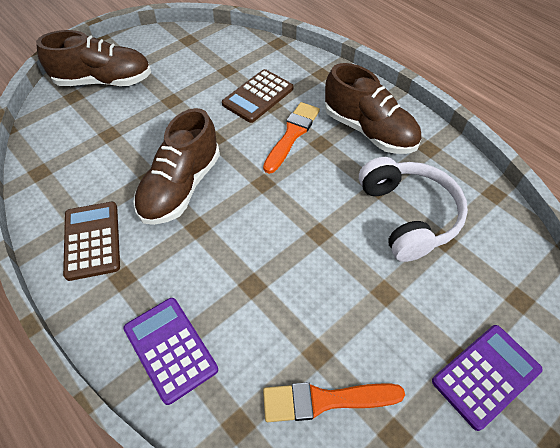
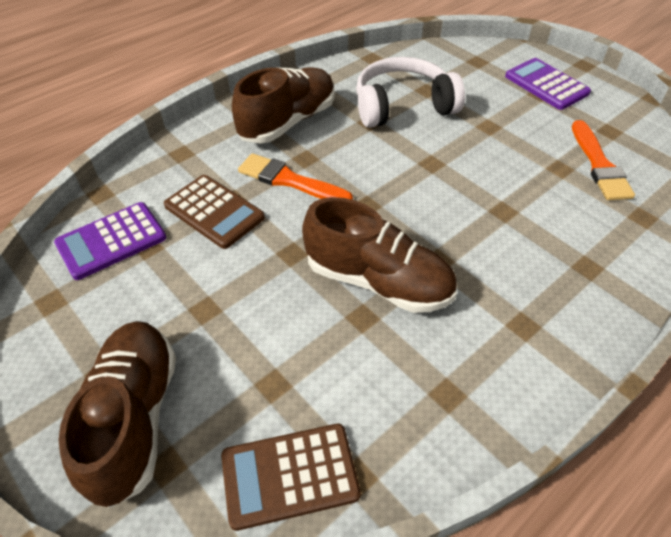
camera: 90 degrees left, 5 degrees down
(92, 240) = (477, 368): brown calculator -> brown calculator (290, 475)
(170, 349) = (593, 270): purple calculator -> purple calculator (111, 241)

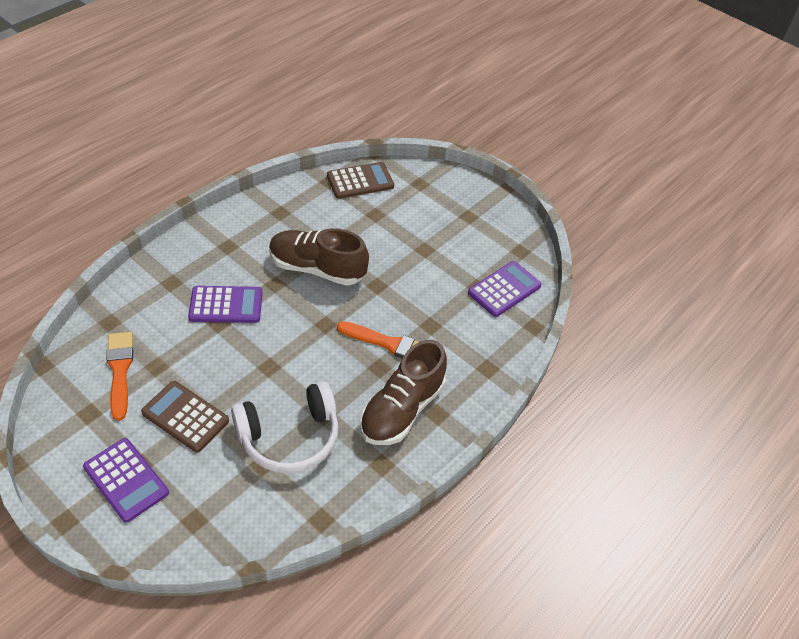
camera: 170 degrees right, 0 degrees up
(134, 418) = (443, 199): brown shoe -> none
(214, 212) = (440, 314): brown calculator -> brown calculator (185, 417)
(500, 232) = (226, 305): none -> purple calculator

